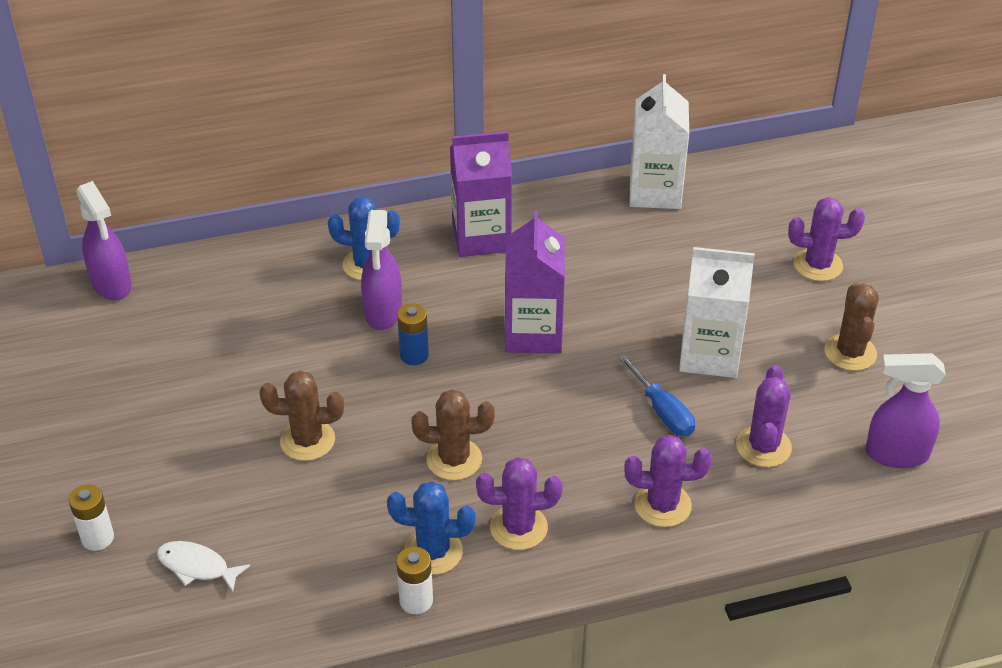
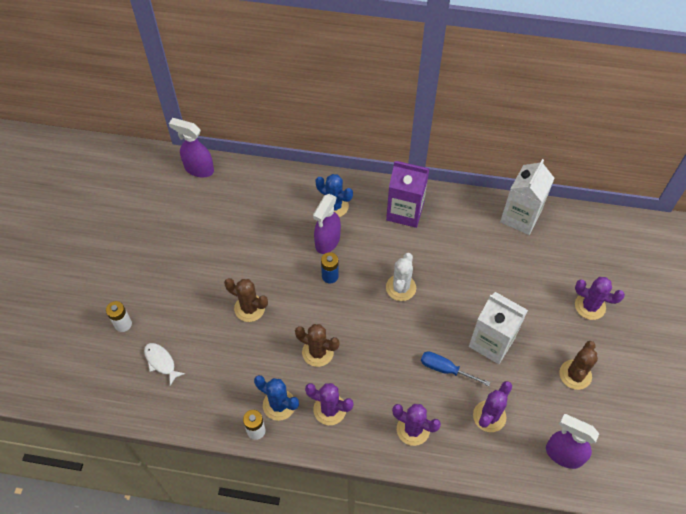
camera: 25 degrees right, 15 degrees up
(112, 285) = (198, 169): purple spray bottle -> purple spray bottle turned 120 degrees clockwise
(533, 333) = (401, 288): purple carton -> white cactus
(663, 412) = (445, 369): blue screwdriver -> blue screwdriver turned 120 degrees clockwise

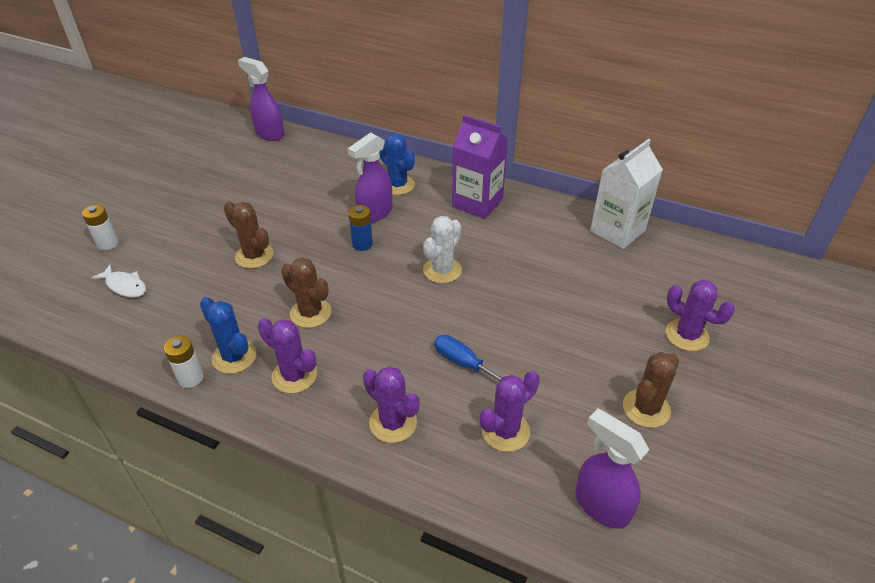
camera: 15 degrees right, 15 degrees down
(161, 362) = (125, 286): white fish -> white fish turned 150 degrees clockwise
(491, 342) = (538, 347): white carton -> none

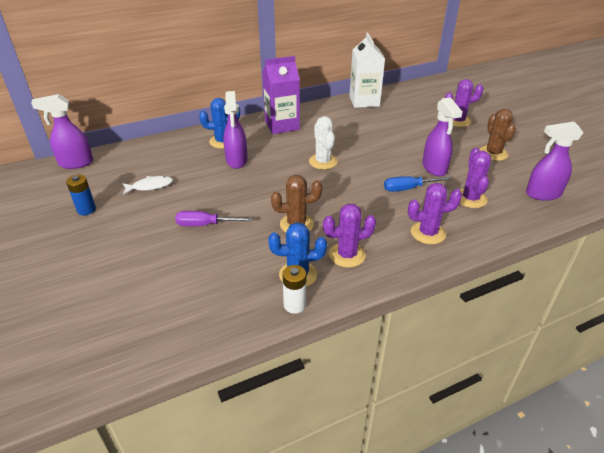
camera: 50 degrees left, 5 degrees down
(108, 244) = (70, 295): white battery -> none
(125, 286) = (141, 304): white fish -> white fish (150, 186)
(254, 256) = (204, 225): brown cactus -> purple screwdriver
(362, 244) = (259, 177): blue battery -> blue battery (86, 210)
(537, 366) = (434, 168): none -> purple spray bottle

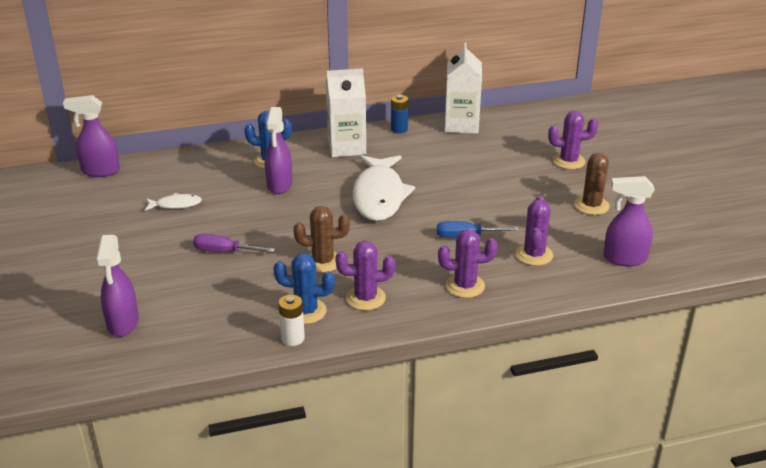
camera: 10 degrees right, 5 degrees down
(86, 210) = (104, 223): blue battery -> blue battery (399, 129)
(282, 125) = (346, 147): purple carton -> white carton
(323, 161) = (379, 196): white cactus -> white fish
(434, 168) = (509, 216): purple spray bottle -> purple spray bottle (123, 323)

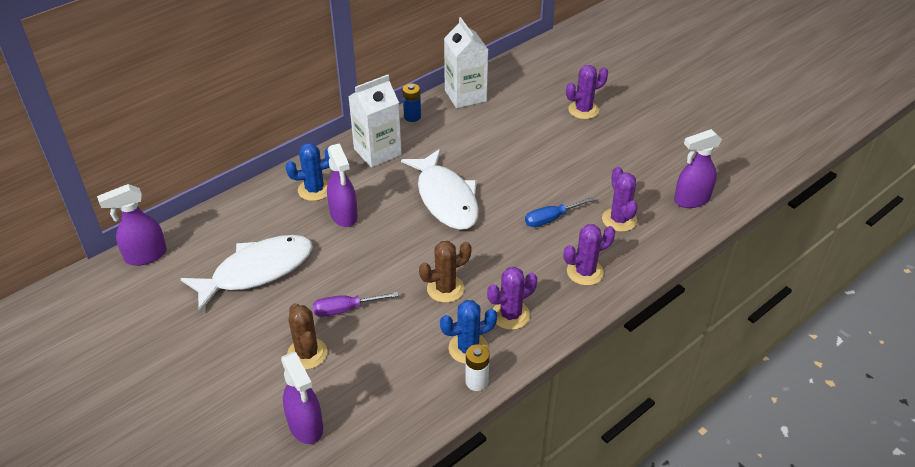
camera: 25 degrees left, 10 degrees up
(176, 205) = (257, 271): white fish -> white fish, size x2.22
(591, 205) = (632, 152): brown cactus -> brown cactus (307, 353)

